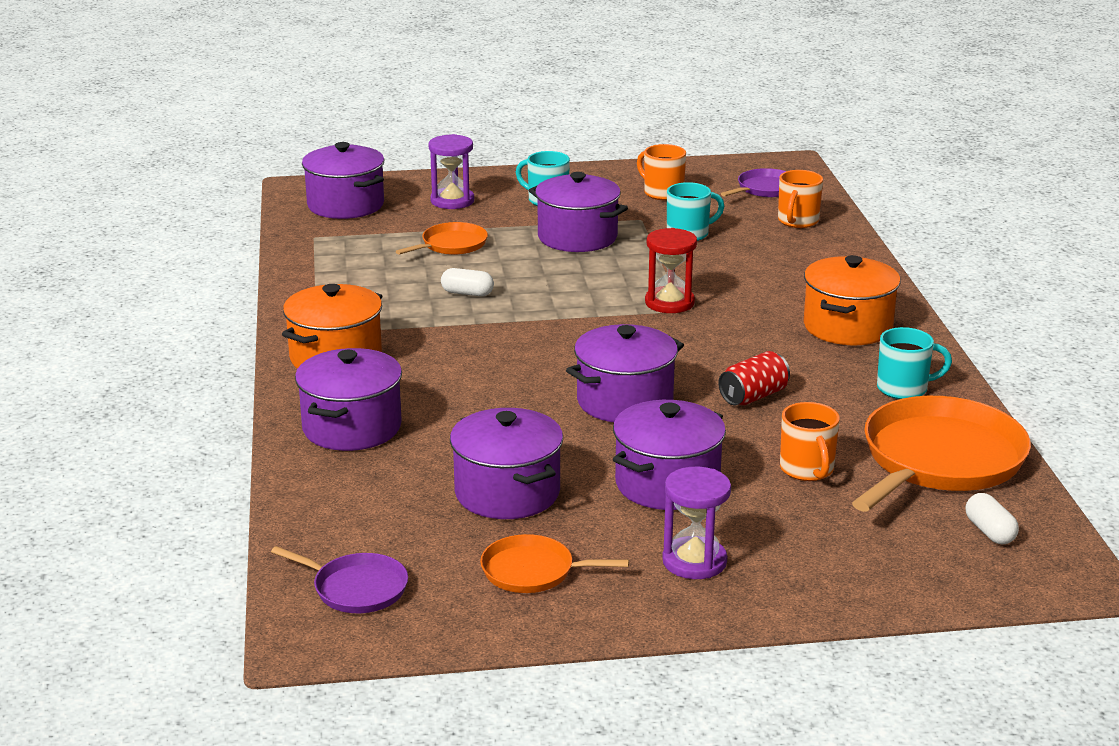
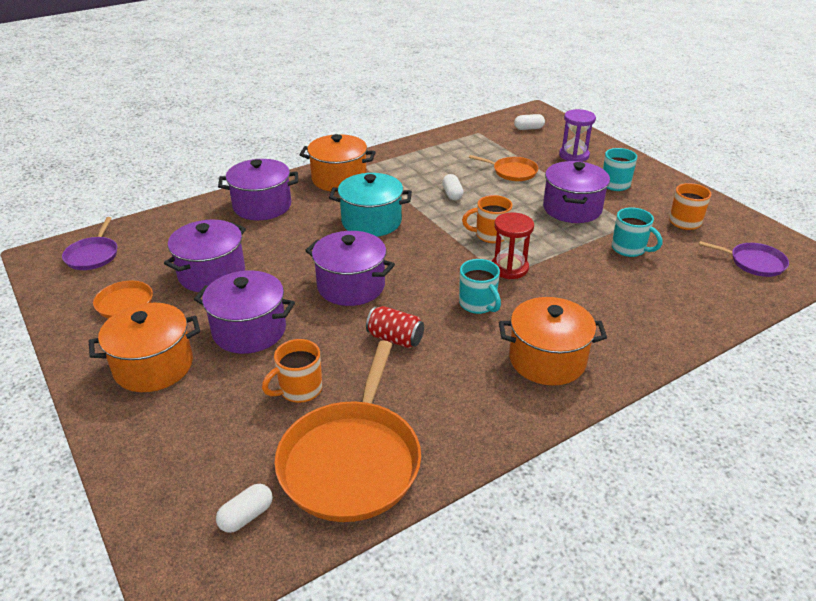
camera: 65 degrees right, 10 degrees up
(345, 205) = (528, 128): purple pot -> white capsule
(482, 358) = (371, 222): none -> turquoise pot
(694, 561) = (153, 366): purple hourglass -> orange pot
(797, 221) = (713, 292): orange mug -> orange mug (490, 235)
(904, 389) = (462, 414): turquoise mug -> turquoise mug (478, 304)
(939, 460) = (352, 460): orange pan -> orange pan turned 90 degrees clockwise

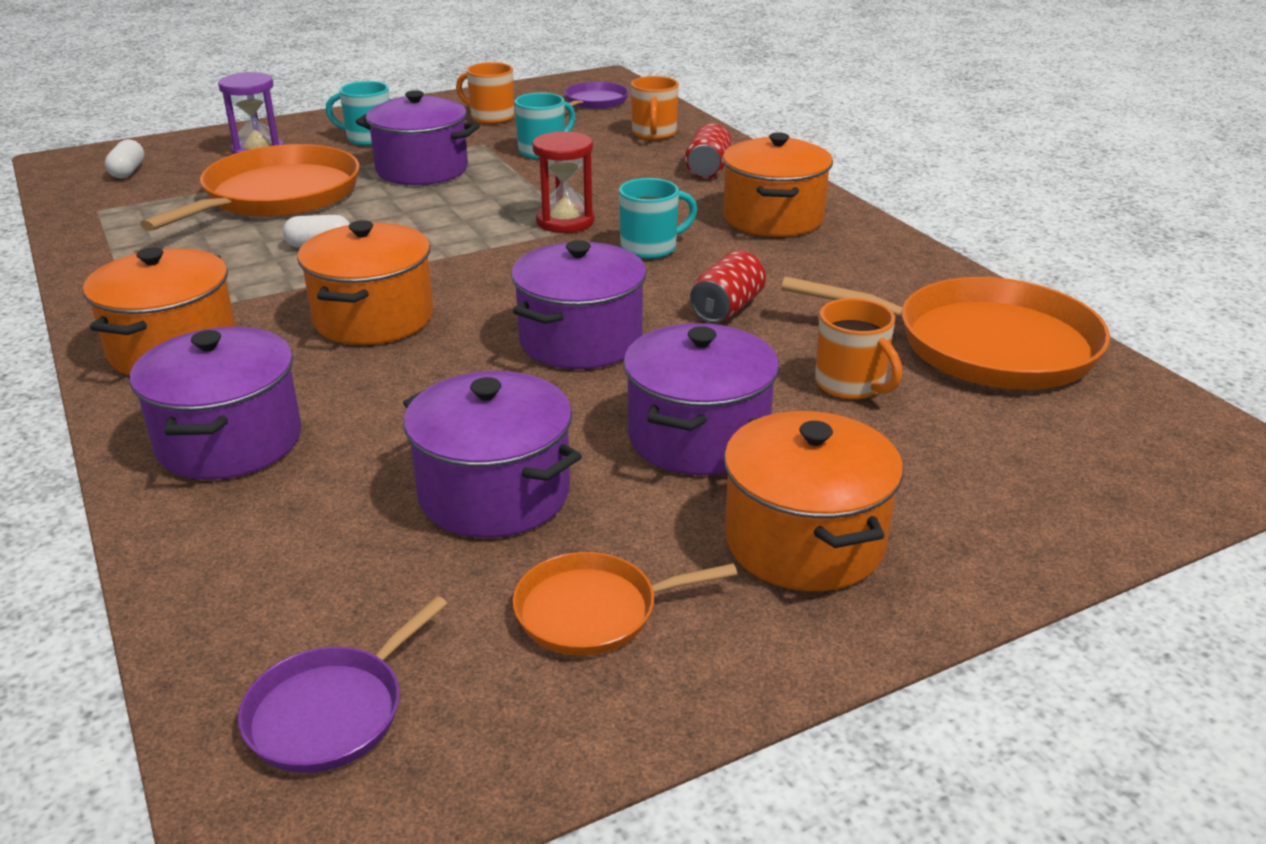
camera: 85 degrees left, 5 degrees down
(93, 255) = (331, 712): purple pan -> purple pan turned 120 degrees clockwise
(246, 516) = (1112, 421): white capsule -> none
(371, 222) = (373, 318): turquoise pot -> orange pot
(490, 235) = (469, 227): orange mug -> orange mug (654, 134)
(512, 172) = (277, 196): orange pan -> orange pan, size x1.97
(633, 326) = (708, 169): none -> red can

